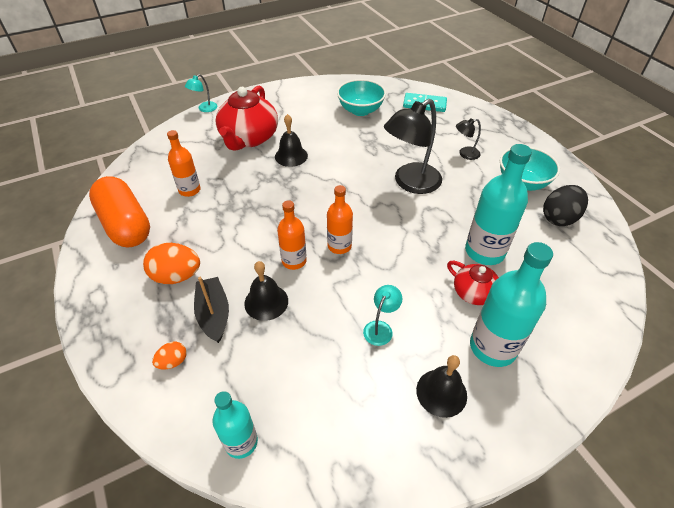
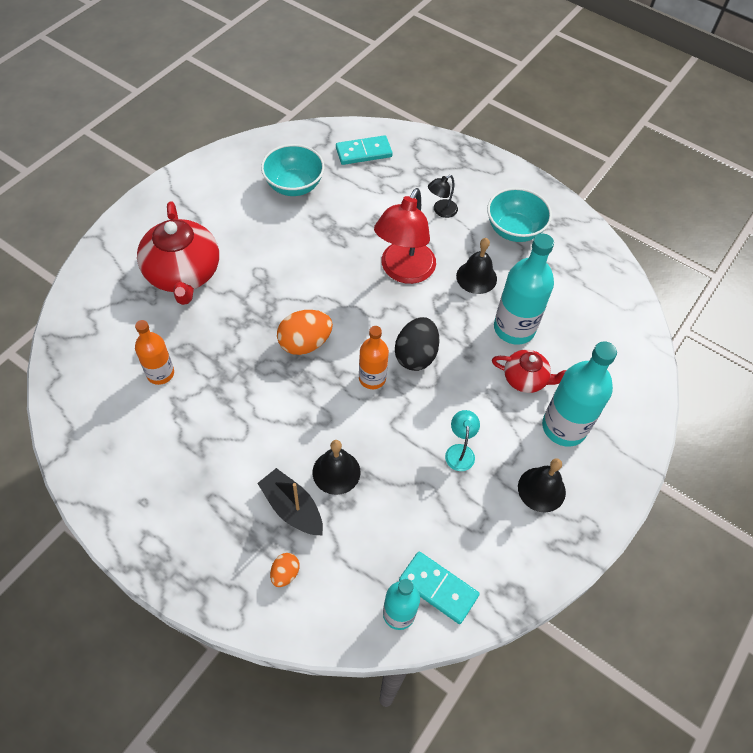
camera: 30 degrees left, 10 degrees up
(126, 224) = (116, 448): orange capsule -> none
(176, 276) = (223, 484): orange egg -> orange egg (305, 343)
(204, 109) = (93, 248): turquoise lamp -> none
(291, 156) = (251, 282): black bell -> black bell (476, 277)
(291, 436) = (438, 588): none -> turquoise domino
(294, 261) = (336, 415): orange bottle -> none
(410, 183) = (403, 271): black lamp -> red lamp
(559, 218) = (565, 262): black egg -> black egg (415, 355)

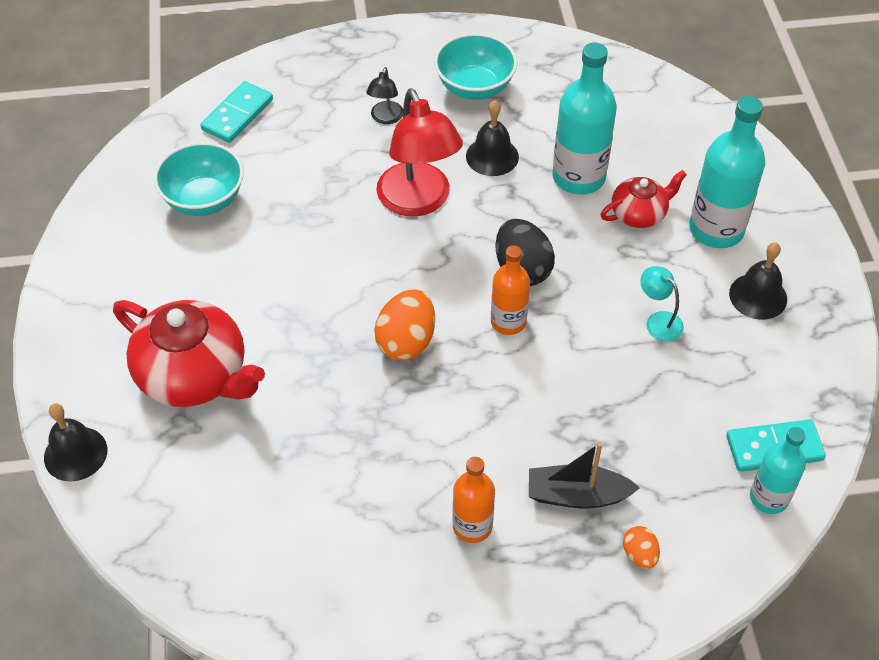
camera: 40 degrees left, 5 degrees down
(160, 373) = (296, 489): orange bottle -> orange bottle (472, 526)
(336, 472) = (577, 430): black bell -> black bell (75, 453)

